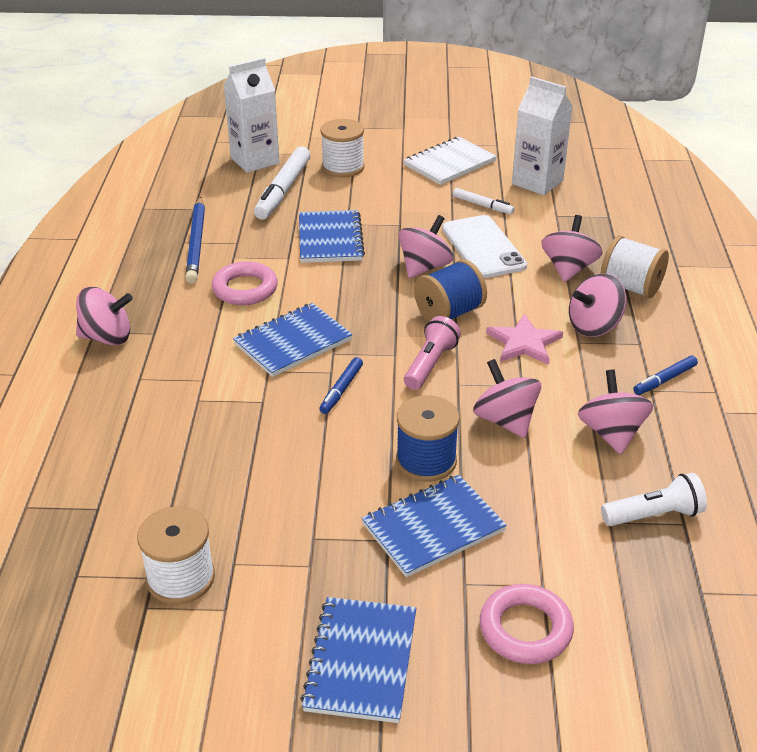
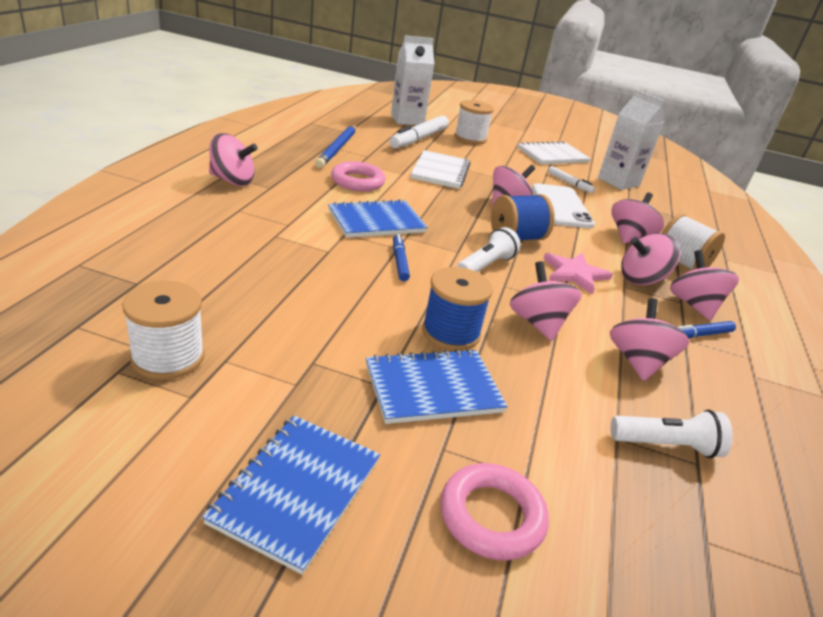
camera: 10 degrees right, 5 degrees down
(330, 239) = (440, 171): blue notebook -> white notebook
(341, 390) = (400, 262): blue marker -> blue marker turned 135 degrees clockwise
(430, 364) = (485, 266): pink flashlight -> white flashlight
(653, 343) = (693, 305): none -> pink spinning top

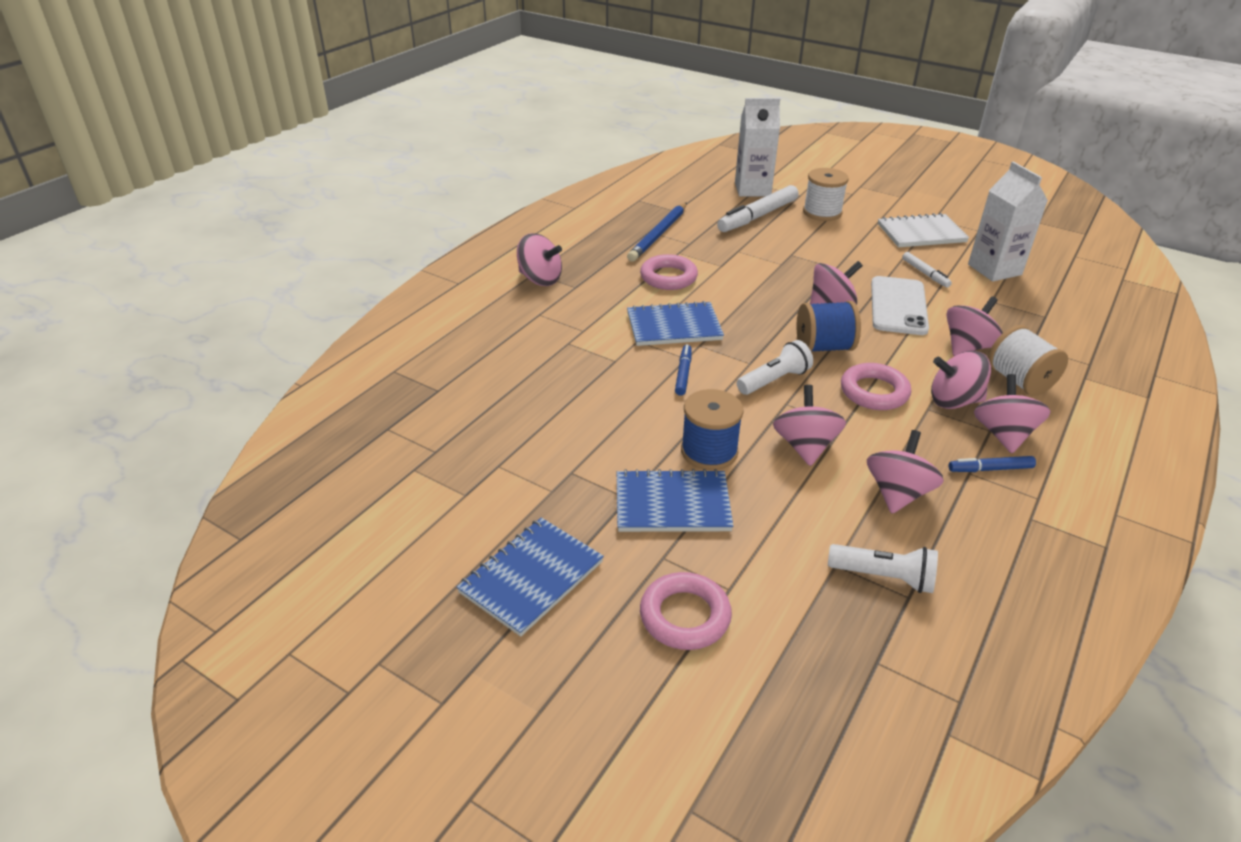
camera: 20 degrees right, 5 degrees up
(168, 357) = (453, 460): white spool -> none
(440, 171) = (767, 261): white notebook -> none
(574, 273) = (874, 392): pink star -> pink ring

